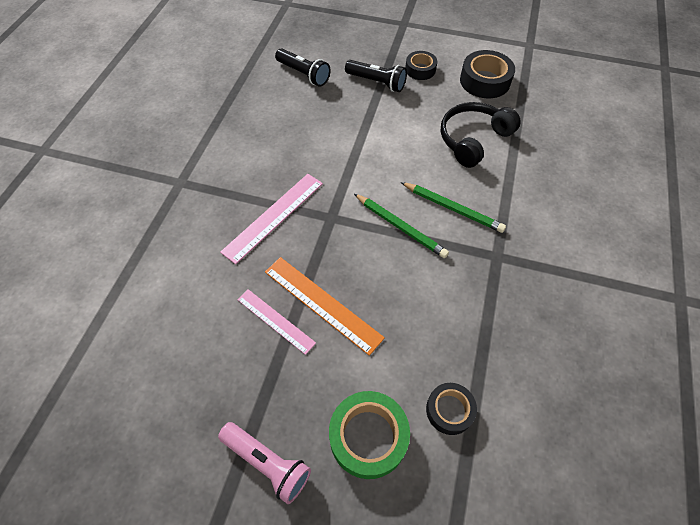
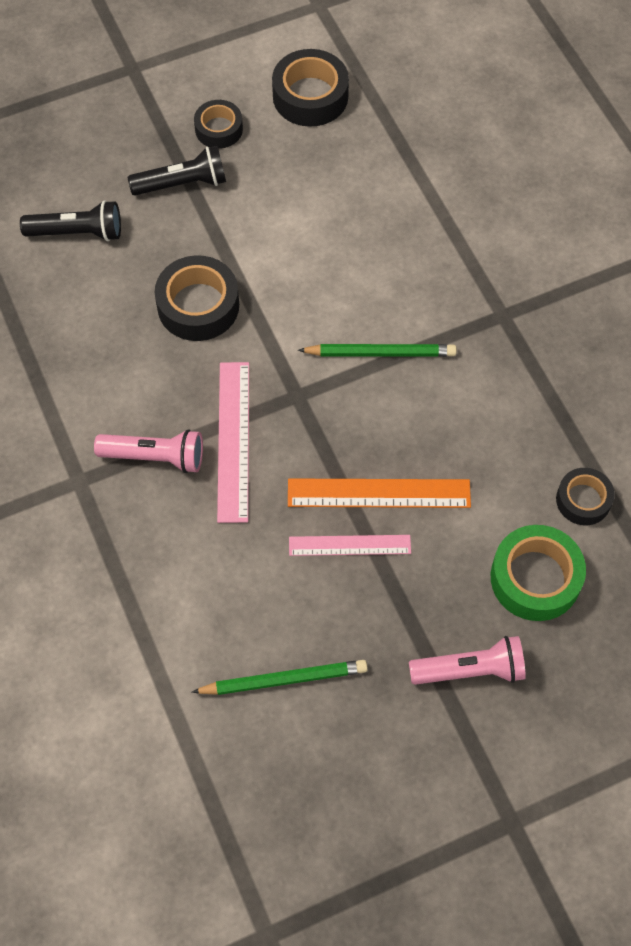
camera: 40 degrees left, 5 degrees up
(226, 196) = (155, 457): none -> pink flashlight
(326, 140) = (198, 305): none -> black tape
(453, 208) = (415, 292): green pencil -> green pencil (284, 679)
(473, 139) = (364, 189): black headphones -> none

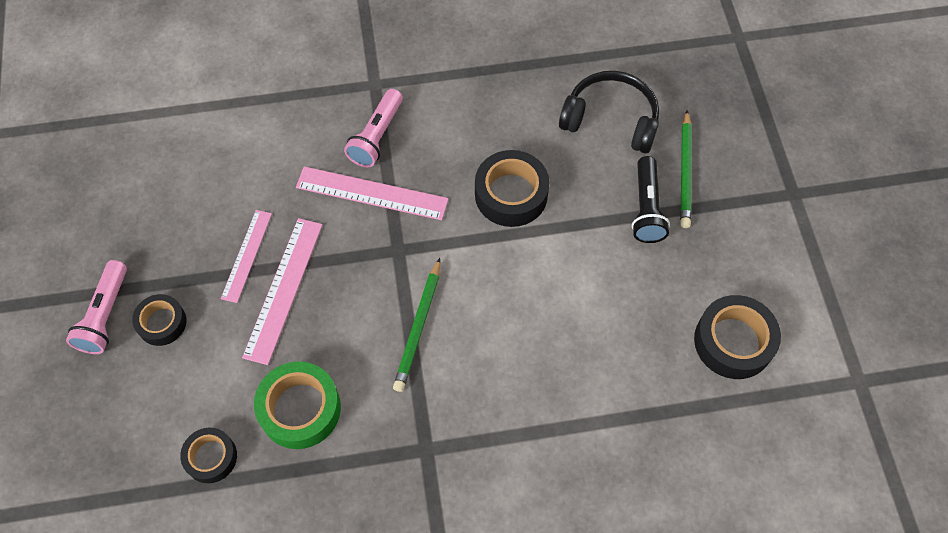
camera: 105 degrees right, 0 degrees up
(77, 232) = (611, 120): black flashlight -> black headphones
(219, 129) = (705, 251): black tape -> black tape (162, 323)
(284, 679) = (159, 184): green pencil -> green pencil (685, 172)
(379, 493) = (283, 289): orange ruler -> pink ruler
(535, 578) = (157, 391): green tape -> green tape (300, 409)

